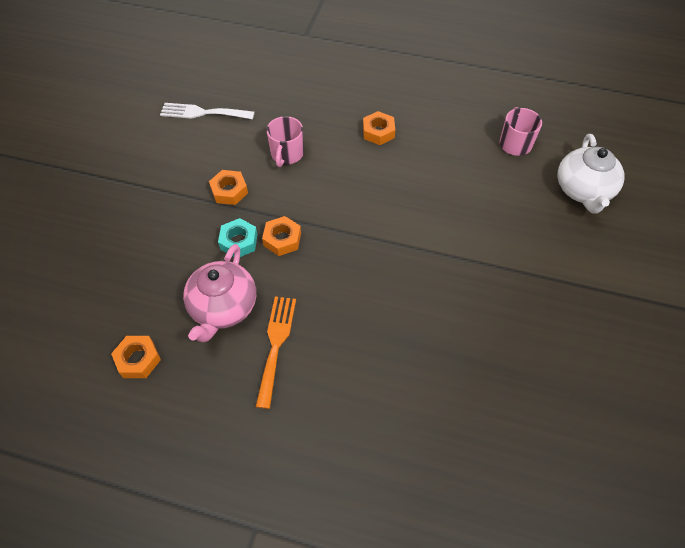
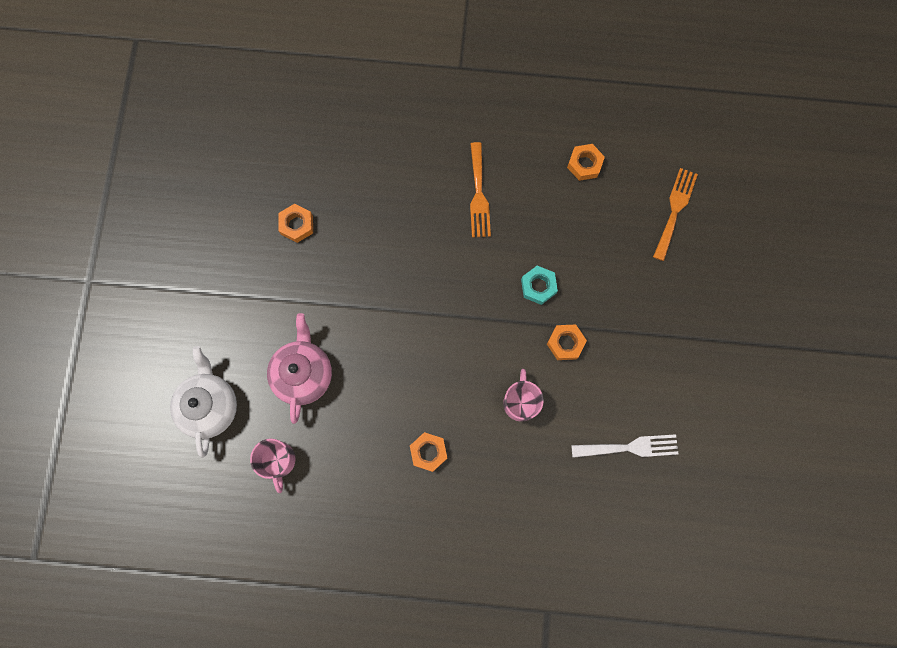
camera: 170 degrees right, 20 degrees up
(61, 292) = (675, 210): none -> orange fork
(223, 307) = (531, 219): pink teapot -> pink teapot (303, 373)
(282, 239) = (499, 296): orange nut -> orange nut (297, 225)

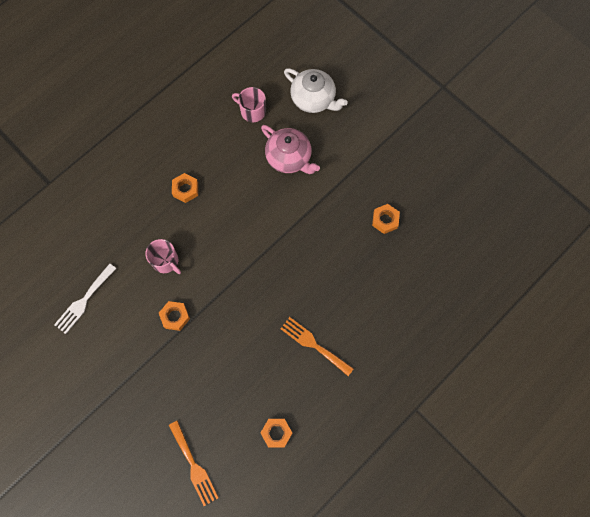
camera: 130 degrees right, 5 degrees down
(538, 286) = (223, 330): turquoise nut -> none

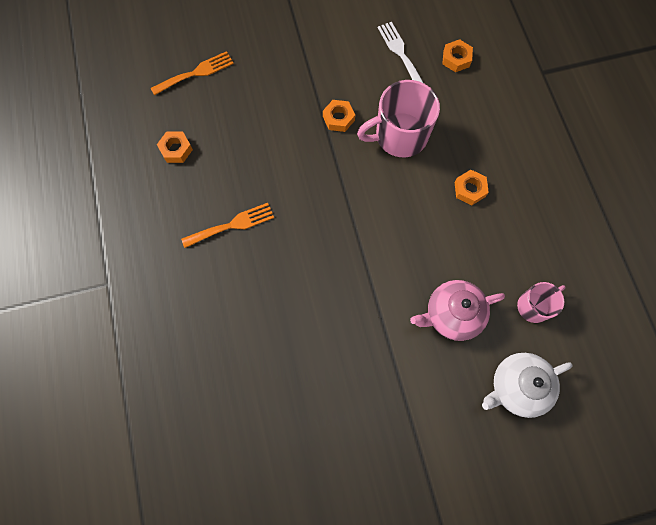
camera: 120 degrees right, 0 degrees up
(166, 261) = (399, 136): pink mug -> pink mug, size x1.75
(194, 466) = (196, 73): orange fork -> orange fork turned 150 degrees clockwise
(385, 220) = (317, 377): orange nut -> orange nut (456, 59)

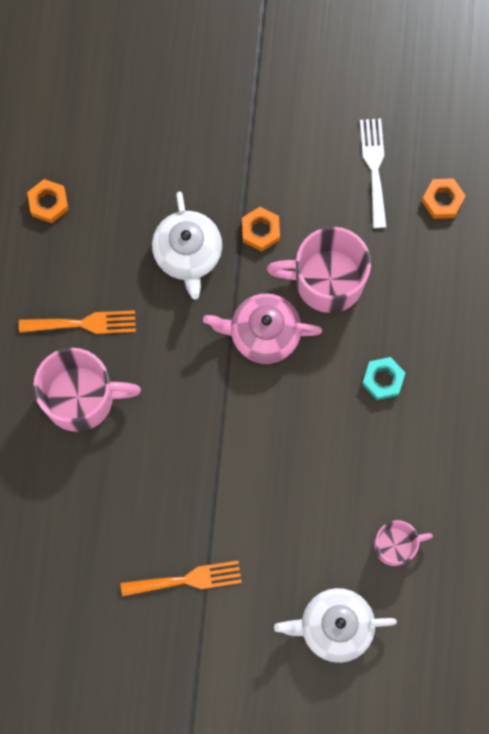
camera: 20 degrees right, 5 degrees up
(196, 73) = (106, 106): orange fork -> orange fork (187, 579)
(250, 280) = (81, 398): none -> pink mug
(292, 150) = (188, 253): none -> white teapot
(452, 314) = (296, 520): pink teapot -> pink teapot (263, 333)
(469, 189) = (383, 380): orange nut -> turquoise nut

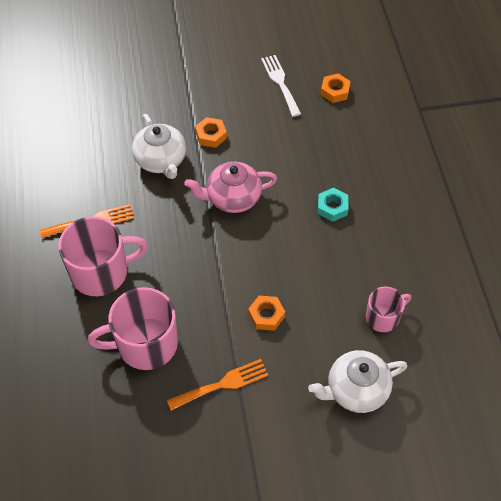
camera: 15 degrees left, 20 degrees down
(48, 203) = (48, 151): orange nut -> orange nut (266, 315)
(326, 280) = (269, 155): pink mug -> pink mug (145, 344)

